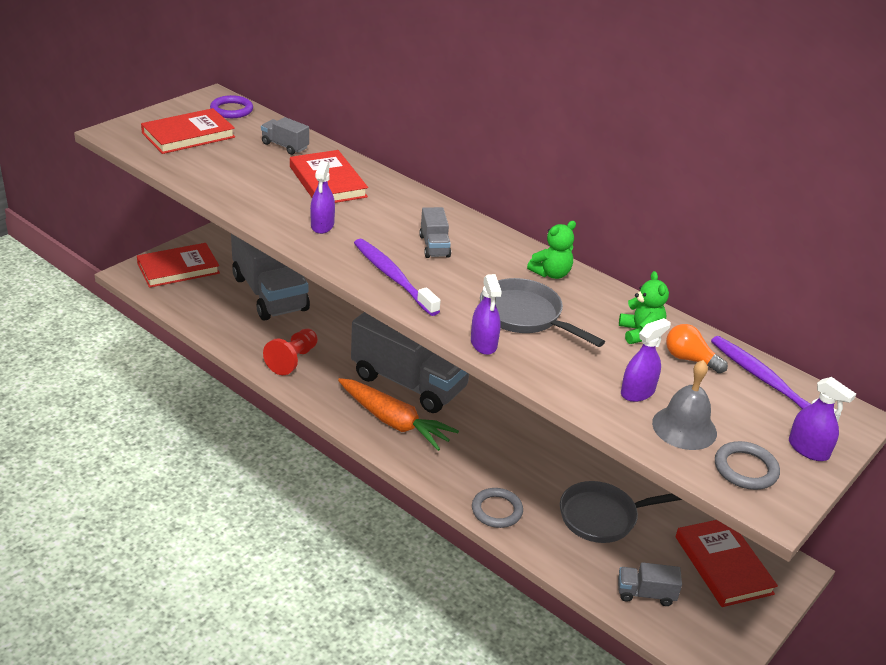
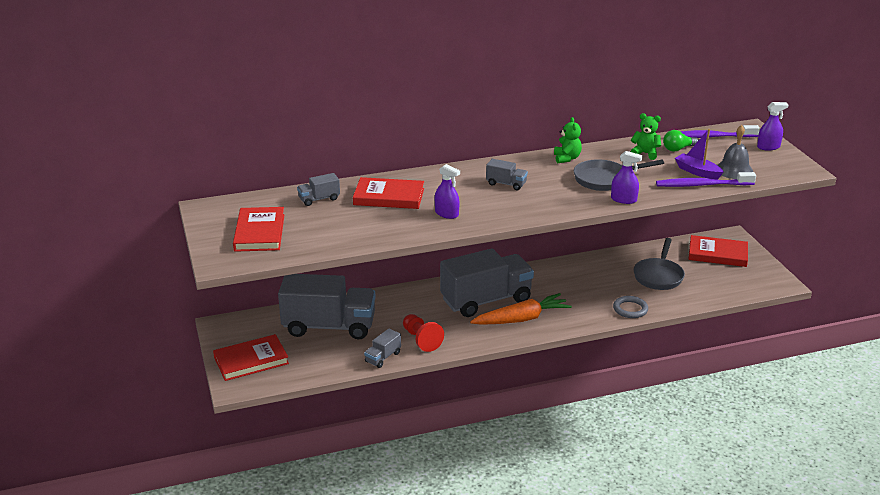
camera: 55 degrees left, 5 degrees down
(178, 268) = (251, 360): red book -> red book turned 60 degrees clockwise
(231, 110) = (236, 206): purple ring -> none
(393, 277) = (531, 207): purple toothbrush -> purple toothbrush (702, 185)
(637, 392) = (697, 172): purple spray bottle -> purple boat
(645, 593) = (724, 285): grey truck -> grey truck (383, 357)
(689, 359) = (678, 149): orange light bulb -> green light bulb
(745, 469) = (774, 167): grey ring -> none

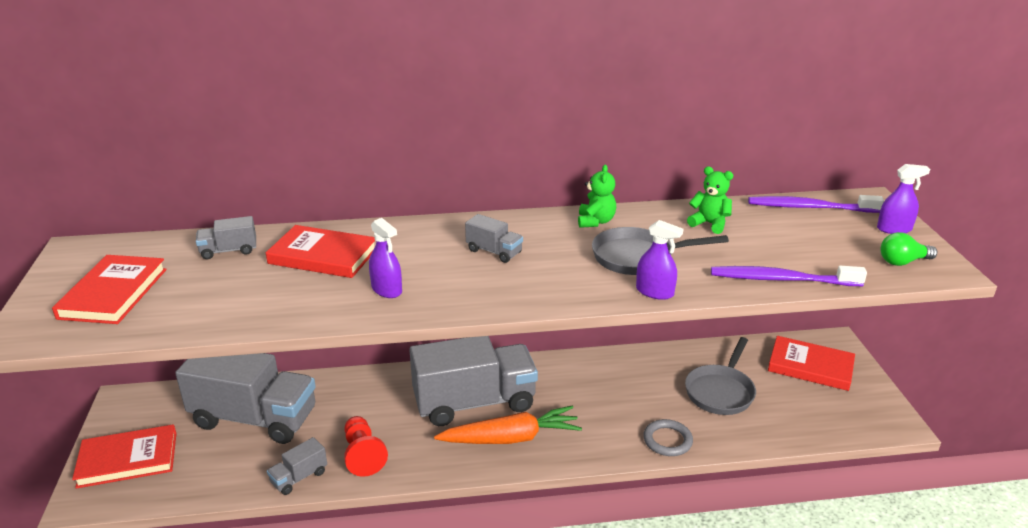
camera: 10 degrees right, 0 degrees up
(678, 149) = (758, 221): green light bulb -> green light bulb (902, 262)
(697, 172) = (779, 258): purple boat -> none
(734, 170) = (836, 260): grey bell -> none

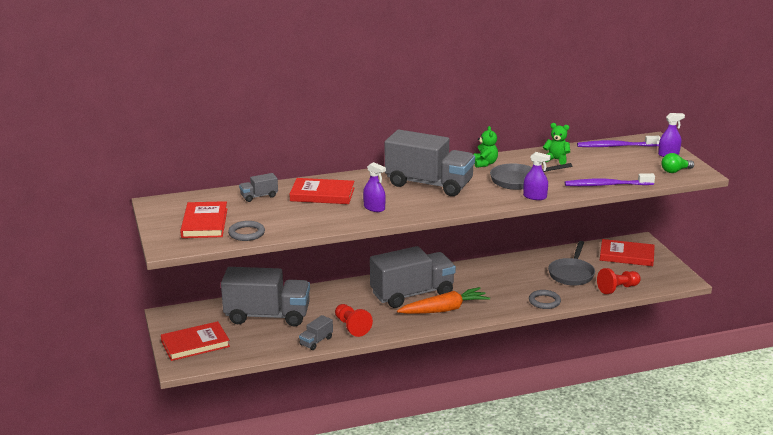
camera: 10 degrees left, 5 degrees down
(160, 320) = (246, 233): none -> grey ring
(494, 252) = (429, 184): grey truck -> grey truck, size x2.39
(787, 428) = (617, 289): none -> red pawn

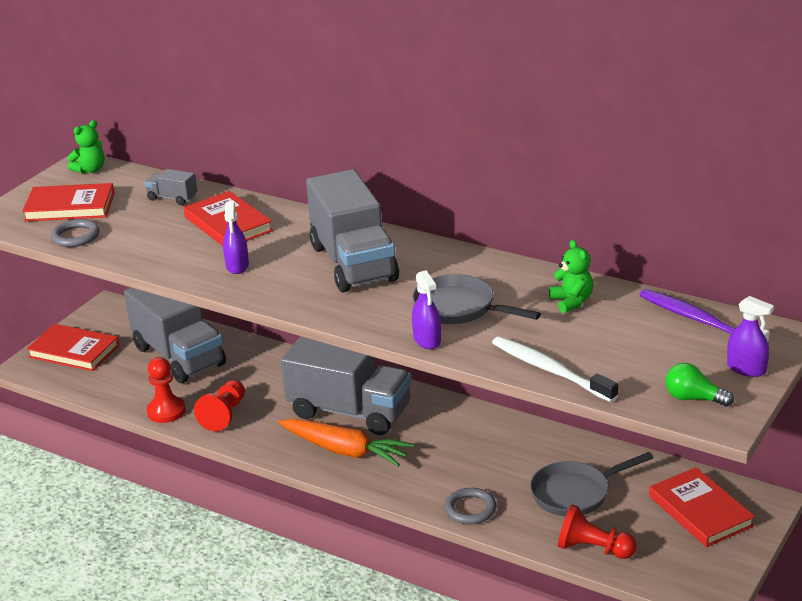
camera: 50 degrees right, 5 degrees up
(204, 223) = (70, 207): red book -> red book turned 45 degrees clockwise
(316, 341) = (166, 411): grey truck -> red pawn
(485, 163) = (474, 266): green teddy bear -> green teddy bear (90, 170)
(606, 185) = (550, 370): purple toothbrush -> white toothbrush

